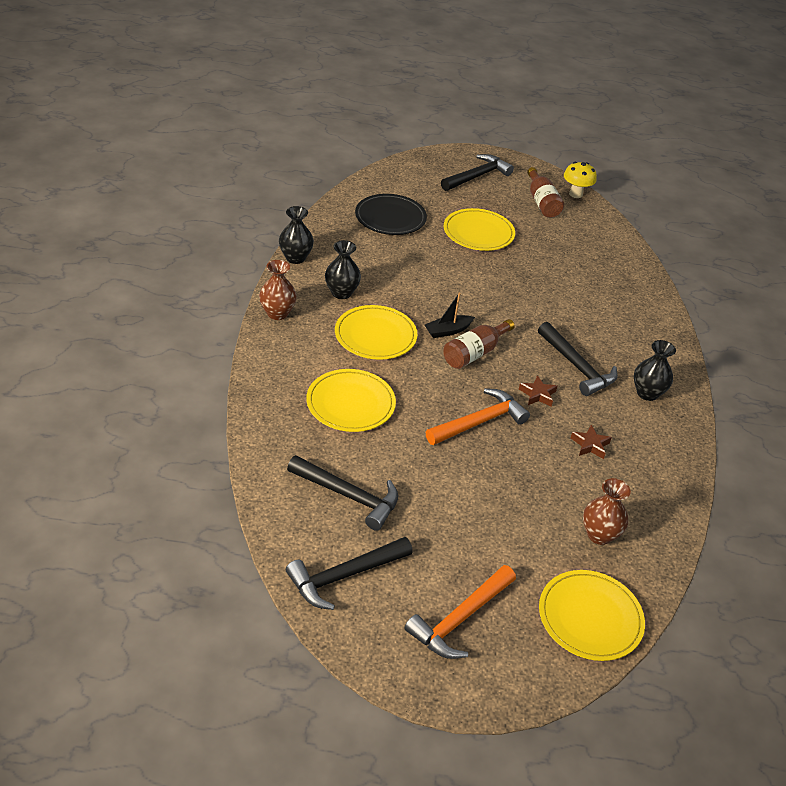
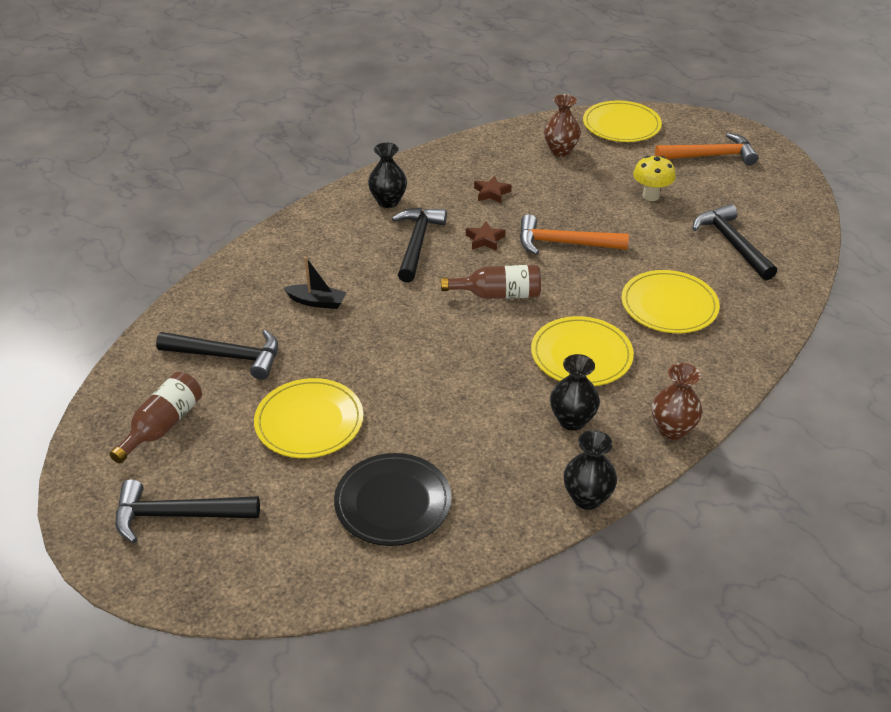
camera: 135 degrees left, 0 degrees up
(344, 576) = (775, 204): black hammer -> black hammer (228, 356)
(448, 331) = (499, 325): black boat -> black boat (317, 302)
(575, 194) = (100, 416): yellow mushroom -> yellow mushroom (651, 196)

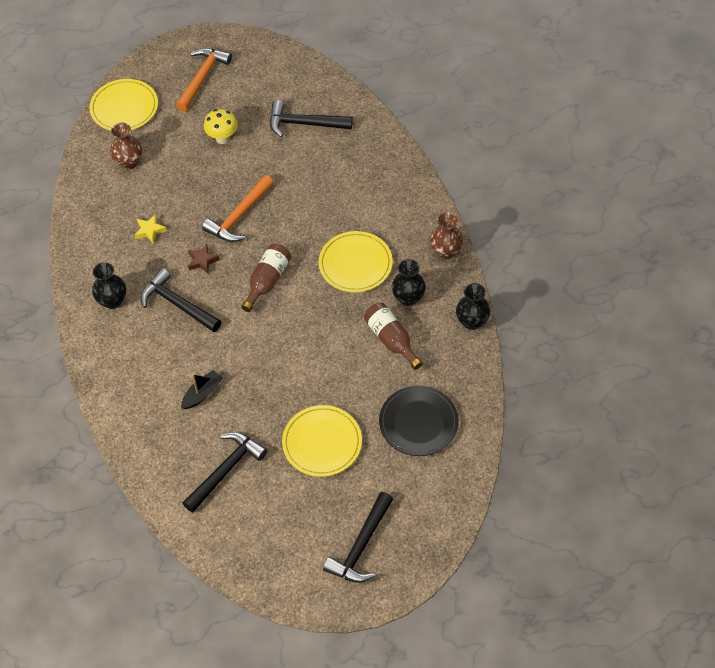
camera: 60 degrees left, 15 degrees up
(163, 426) = (273, 532): brown bottle -> brown bottle (391, 340)
(491, 193) = (150, 230): brown star -> yellow star
(669, 305) = (340, 192): yellow plate -> none

